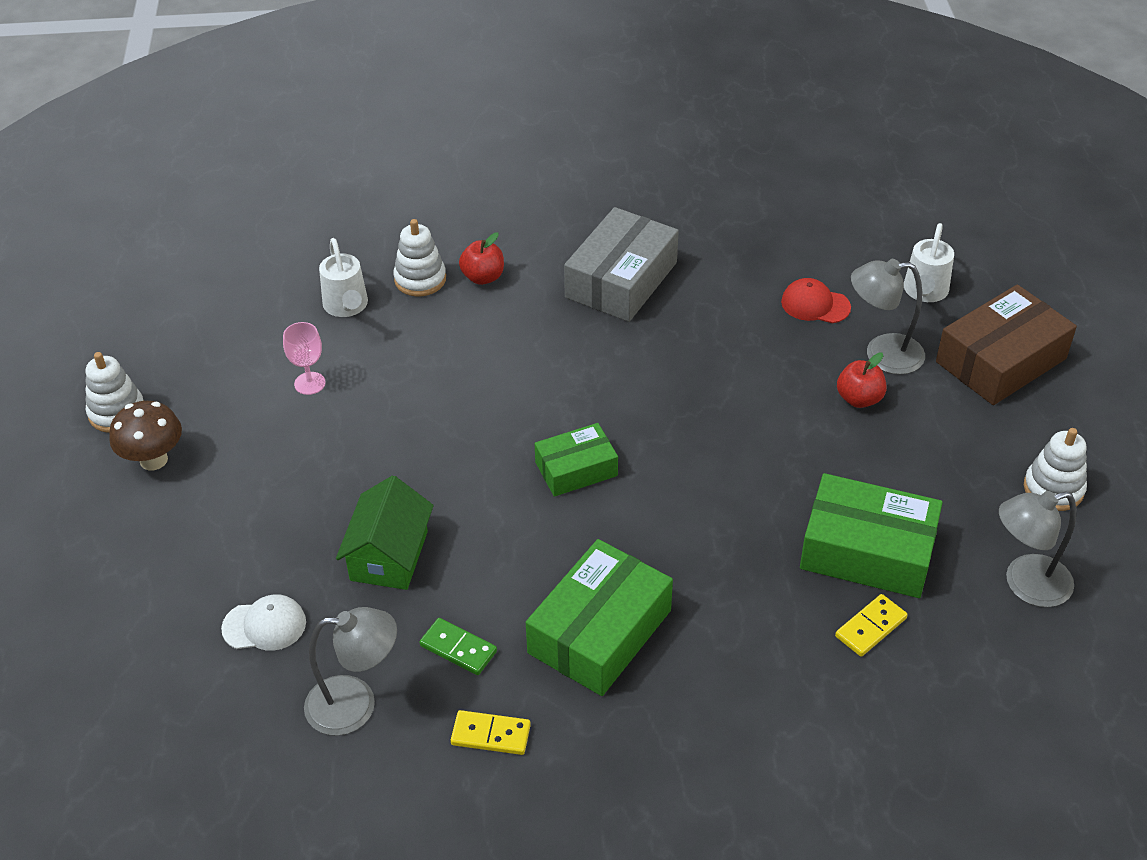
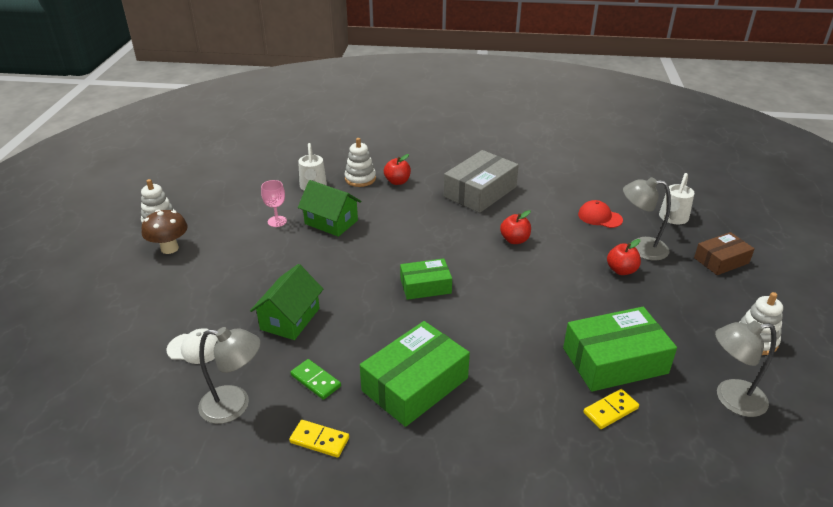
camera: 10 degrees right, 10 degrees down
(398, 373) = (331, 222): none -> green house
(693, 366) = (514, 240): none -> red apple
(867, 551) = (615, 360): green box -> green box turned 45 degrees counterclockwise
(1001, 360) = (721, 260): brown box -> brown box, size x0.61

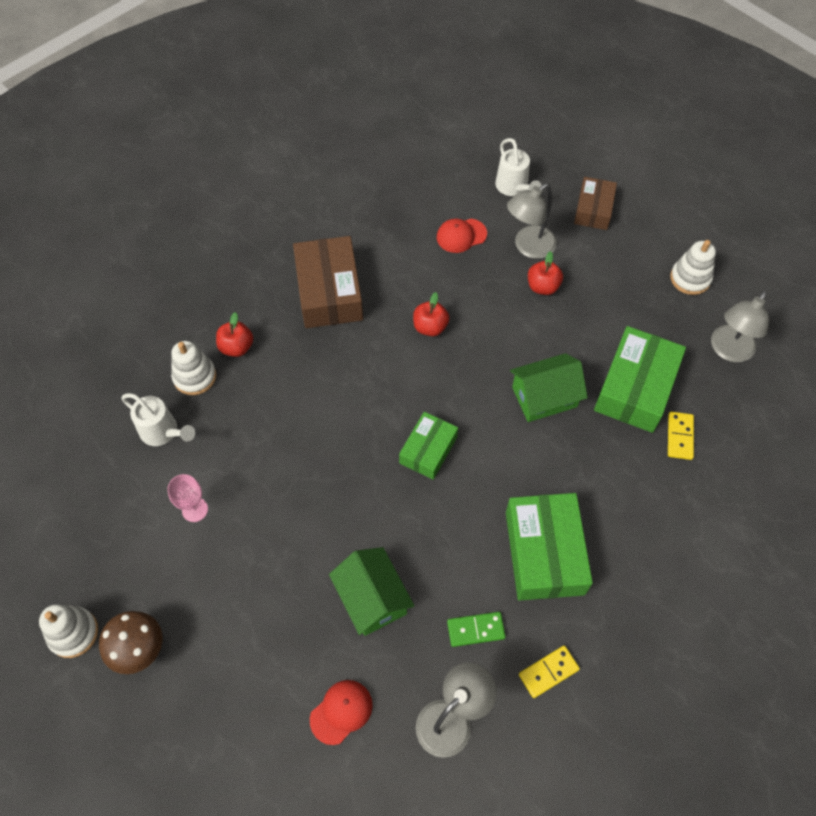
camera: 50 degrees left, 25 degrees up
(195, 348) = (341, 712): white cap -> red cap
(331, 222) = (248, 459): green house -> green house (544, 397)
(480, 192) = (329, 292): grey box -> brown box

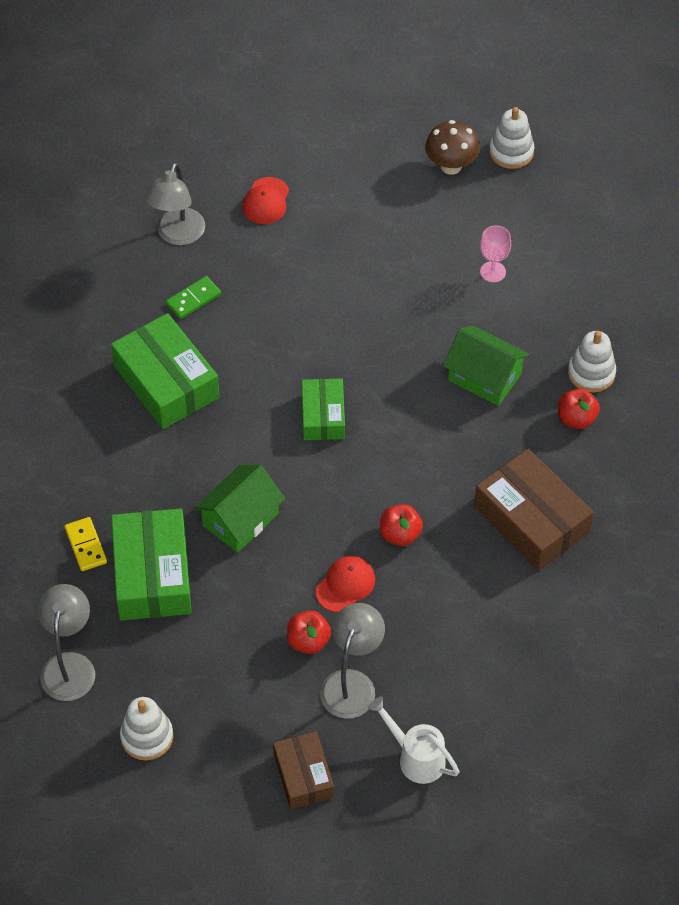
camera: 150 degrees right, 5 degrees down
(163, 432) = (576, 315): white watering can -> none
(372, 598) = (293, 281): green house -> green house (484, 377)
(461, 235) = (436, 659): red cap -> red cap (345, 585)
(548, 672) = (117, 298): yellow domino -> none

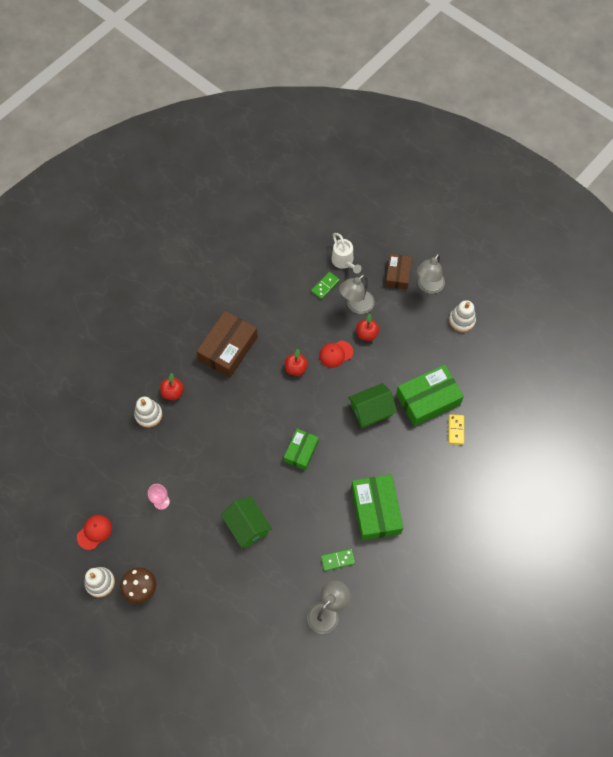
camera: 155 degrees left, 10 degrees up
(69, 665) = (486, 369): grey lamp -> grey lamp (428, 286)
(152, 574) = (428, 399): green box -> green box turned 45 degrees clockwise
(266, 201) = (263, 614): red cap -> red cap (94, 532)
(426, 696) = (325, 286): none -> green domino
(484, 377) = (205, 437): green house -> green house (247, 526)
(531, 520) = (228, 348): brown box -> brown box turned 45 degrees clockwise

